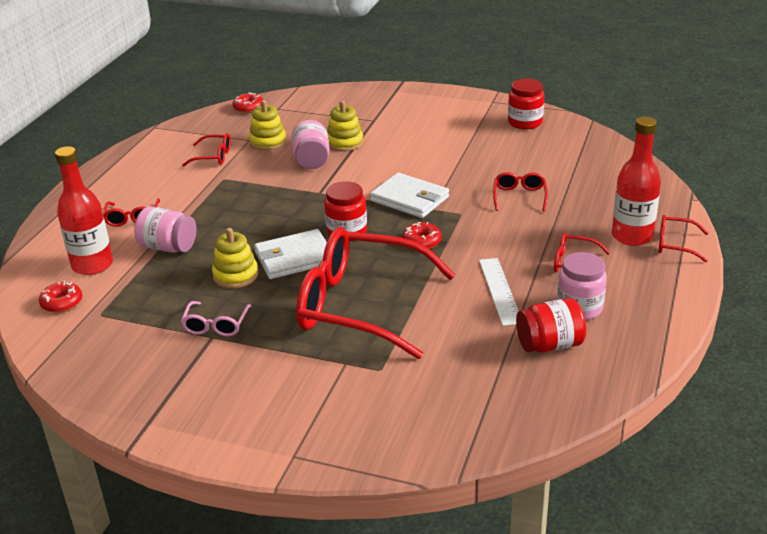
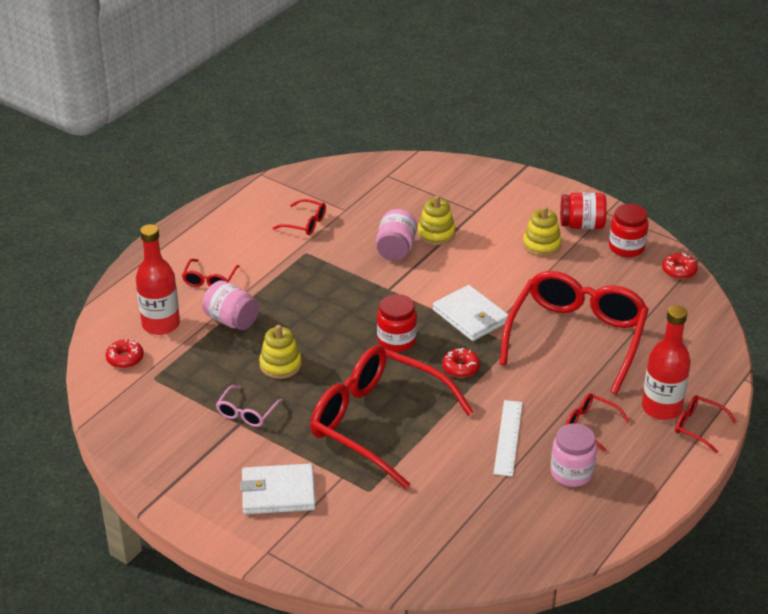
camera: 15 degrees right, 5 degrees up
(248, 108) = (359, 169): red donut -> red donut (679, 271)
(268, 142) = (362, 216): yellow stacking toy -> yellow stacking toy (541, 245)
(294, 258) = (338, 358): white wallet -> white wallet (278, 492)
(519, 197) = (576, 337): red glasses -> red glasses, size x2.45
(549, 345) = (526, 503): red jar -> red jar (582, 225)

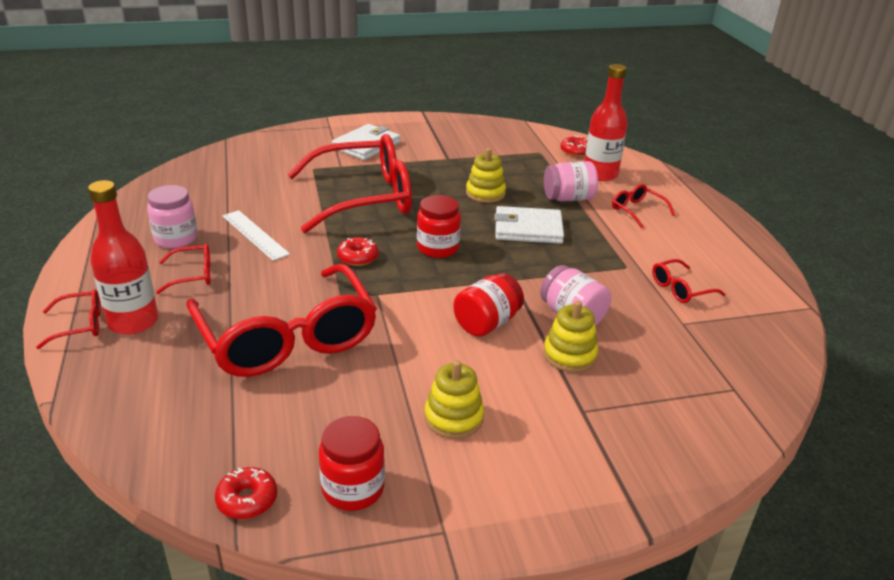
camera: 130 degrees right, 5 degrees down
(247, 413) = (454, 164): pink glasses -> none
(470, 316) = (410, 299): white wallet -> white wallet (528, 229)
(582, 225) = (447, 483): red jar -> red jar (487, 323)

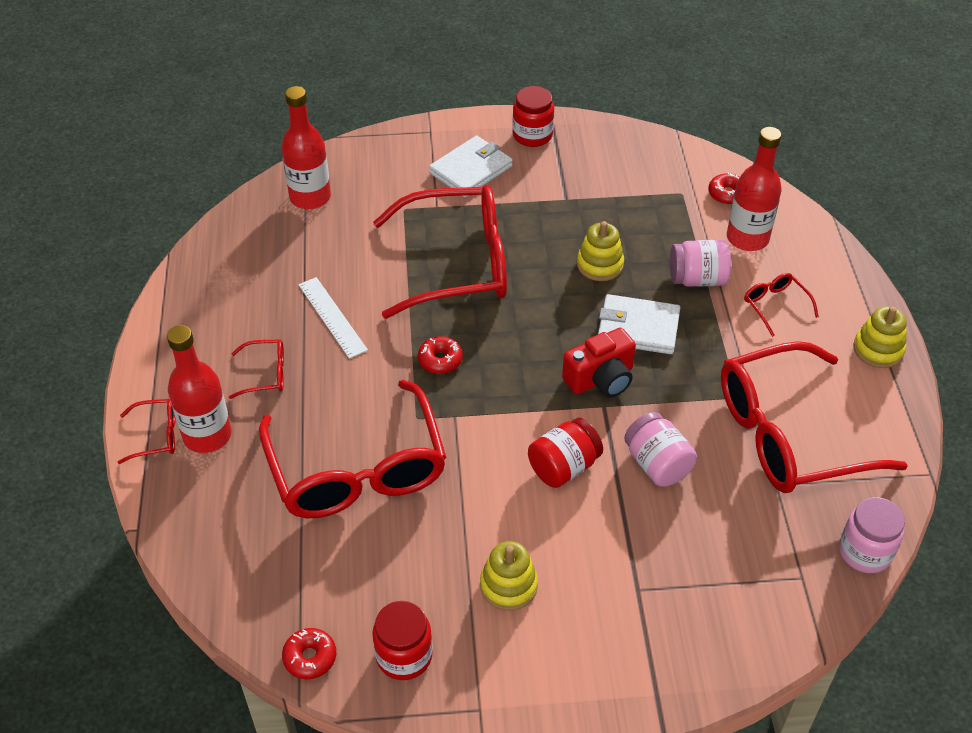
camera: 10 degrees right, 15 degrees up
(176, 238) = (248, 317): pink jar -> pink jar (865, 552)
(230, 165) = (310, 197): none -> red bottle
(438, 248) = (529, 351): red jar -> red jar (532, 135)
(505, 262) = (601, 379): none -> red camera
(569, 355) = (641, 518): yellow stacking toy -> yellow stacking toy (878, 349)
(680, 289) = (789, 434): red glasses -> red glasses, size x2.45

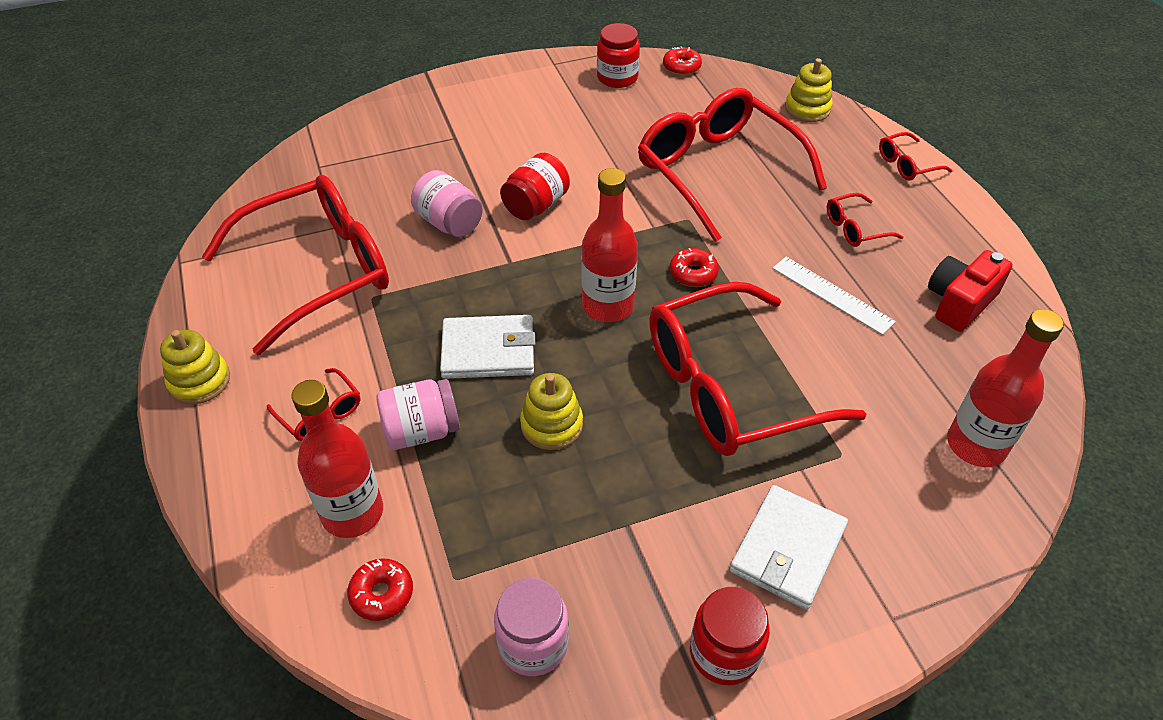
camera: 165 degrees right, 0 degrees up
(207, 435) = (864, 172): red bottle -> red bottle (607, 306)
(508, 585) = (557, 123): yellow stacking toy -> yellow stacking toy (807, 109)
(601, 379) = (519, 287): red camera -> red camera (959, 302)
(865, 552) = (260, 192): pink jar -> pink jar (533, 644)

